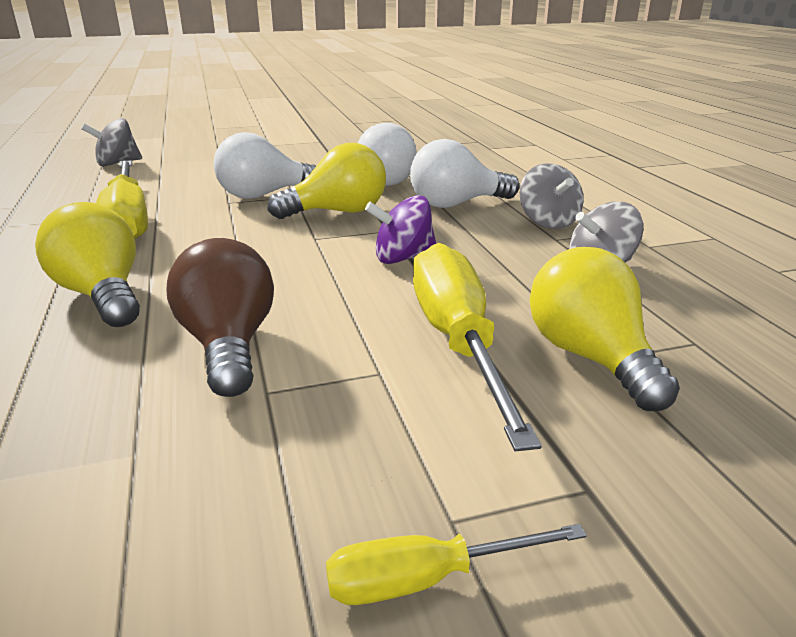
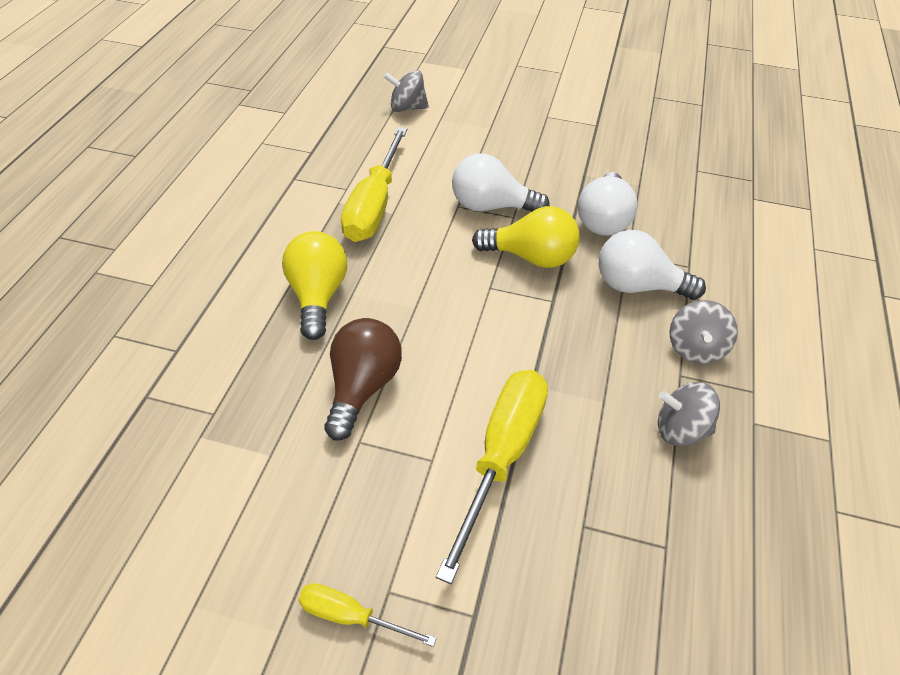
camera: 30 degrees right, 20 degrees up
(403, 258) = (535, 345): purple spinning top -> none
(590, 357) = (575, 520): yellow light bulb -> none

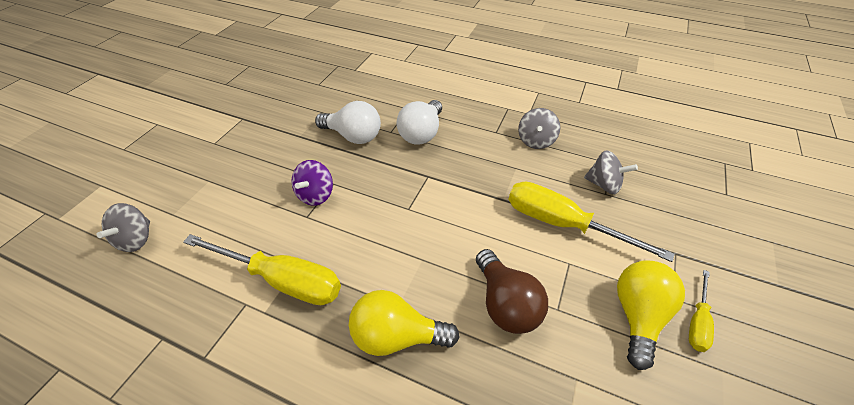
camera: 80 degrees left, 0 degrees up
(362, 387) = (505, 303): brown light bulb -> brown light bulb turned 135 degrees counterclockwise
(491, 206) = (316, 195): white light bulb -> purple spinning top
(531, 257) = (381, 180): yellow light bulb -> yellow light bulb (637, 316)
(695, 348) = (476, 121): grey spinning top -> grey spinning top (603, 184)

